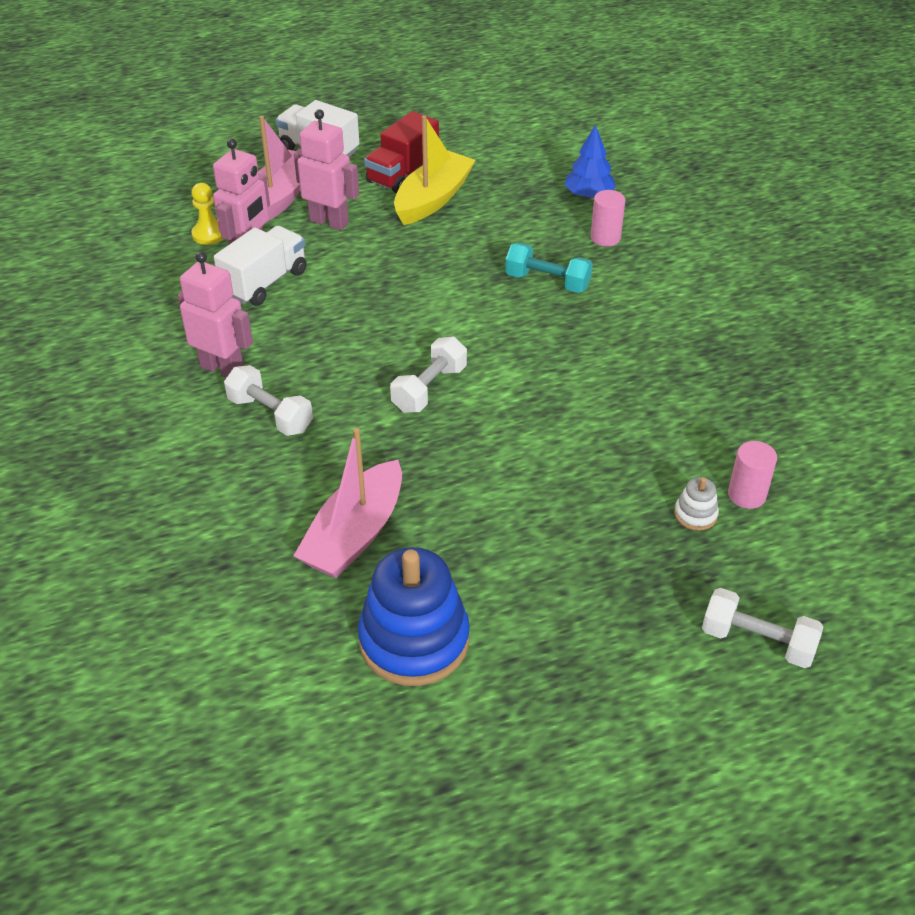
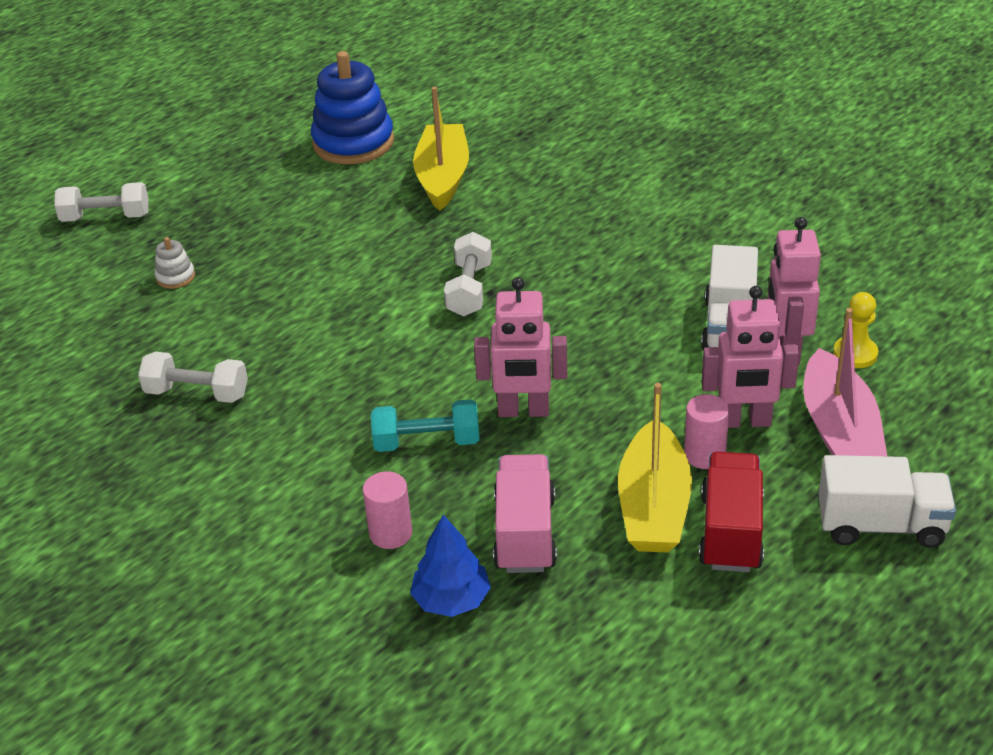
camera: 155 degrees right, 5 degrees down
(222, 369) = (671, 240): pink robot -> pink robot (523, 411)
(270, 414) = (589, 223): white dumbbell -> white dumbbell (197, 393)
(355, 534) = (443, 177): pink boat -> yellow boat
(522, 211) = (525, 533): none -> pink truck
(746, 495) = (133, 306): pink cylinder -> pink cylinder (704, 455)

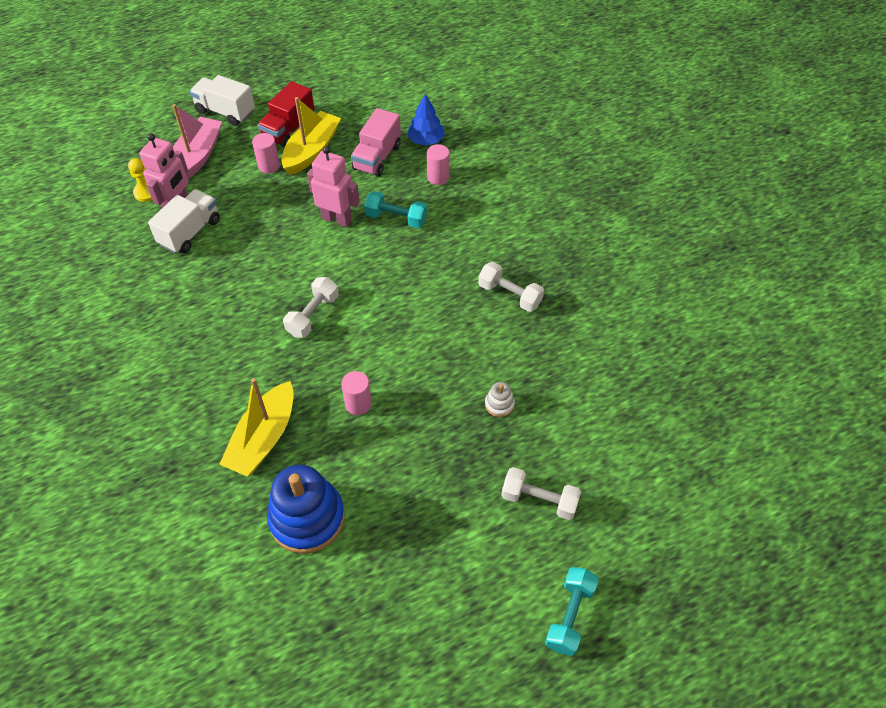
camera: 160 degrees left, 15 degrees up
(59, 157) = (569, 616): none -> turquoise dumbbell
(352, 230) = (358, 404): none -> pink cylinder
(744, 421) = (235, 176): pink robot -> none

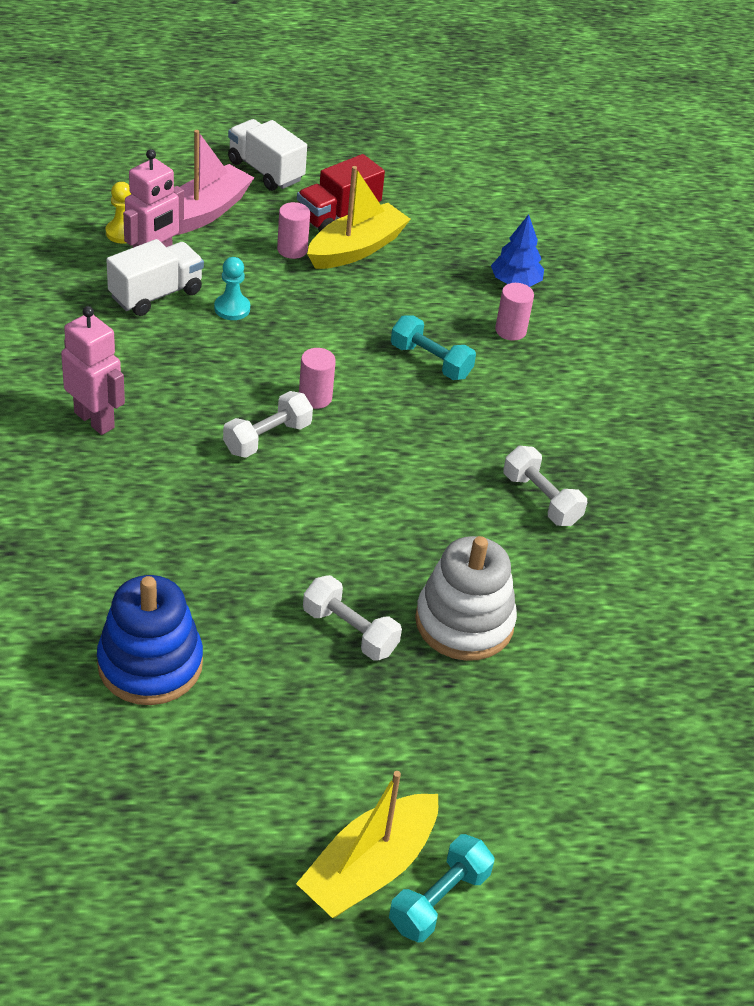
camera: 15 degrees right, 10 degrees down
(247, 225) = (232, 308): none -> turquoise pawn
(264, 438) = (138, 555): yellow boat -> yellow boat (369, 868)
(337, 219) = (351, 337): pink robot -> pink robot (95, 420)
(358, 404) = (277, 558): pink cylinder -> pink cylinder (315, 397)
(377, 157) = (439, 282): pink truck -> none
(499, 404) = (464, 622): white stacking toy -> white stacking toy, size x2.34
(539, 500) = (463, 752): white dumbbell -> white dumbbell (350, 631)

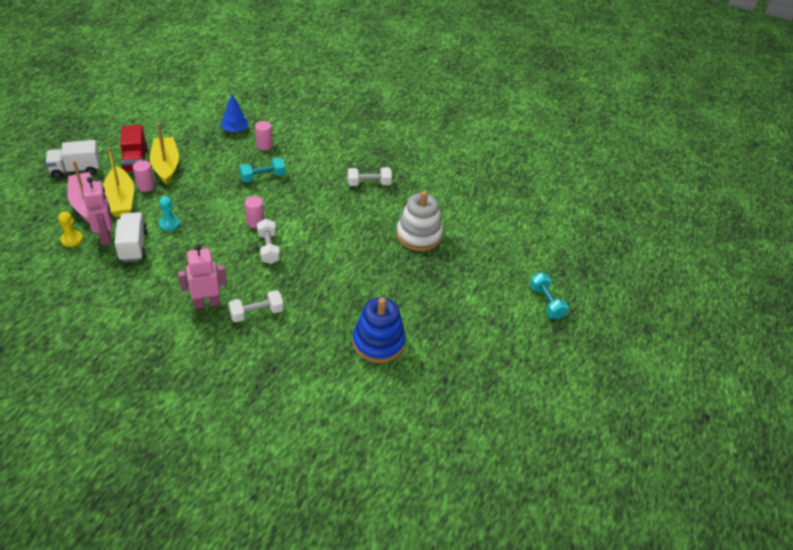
camera: 60 degrees left, 0 degrees up
(350, 631) = (401, 271): white dumbbell -> white dumbbell (256, 313)
(369, 868) = (522, 316): yellow boat -> yellow boat (121, 199)

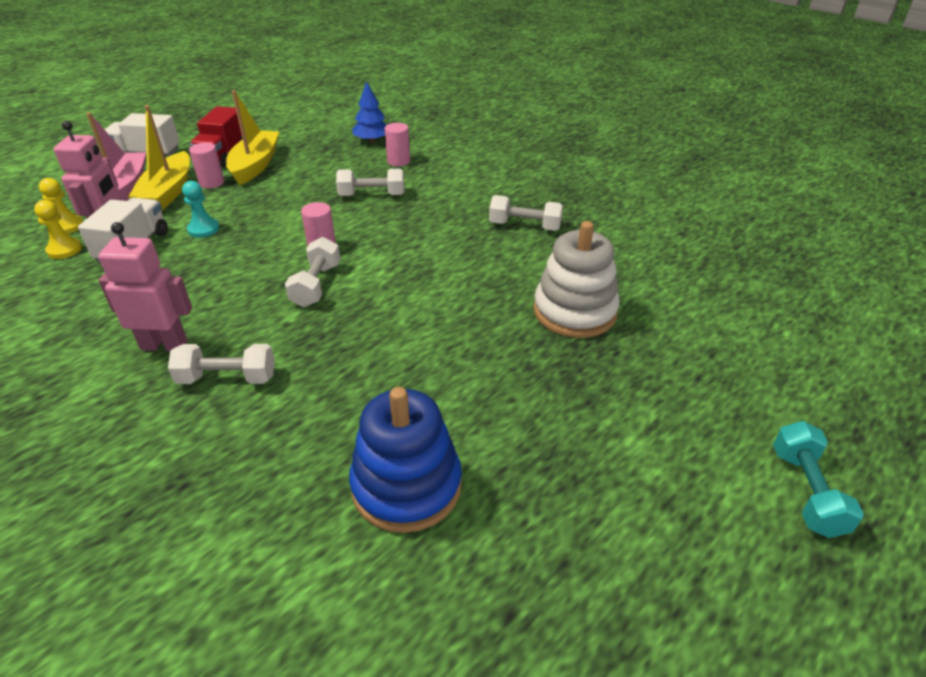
camera: 25 degrees right, 5 degrees down
(87, 257) = (64, 250): none -> yellow pawn
(263, 177) = (372, 195): turquoise dumbbell -> white dumbbell

